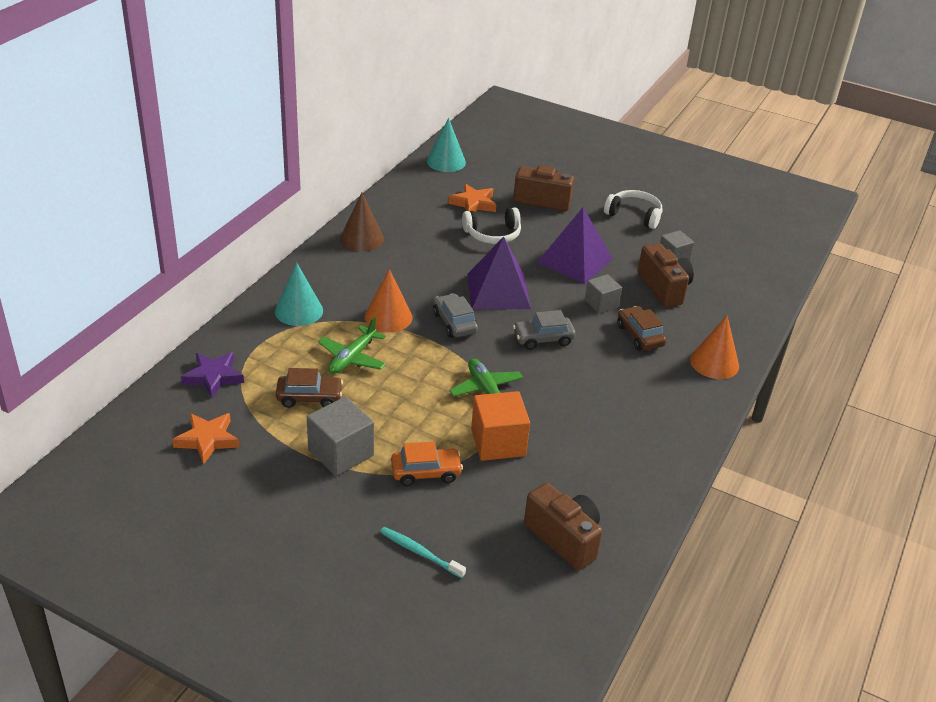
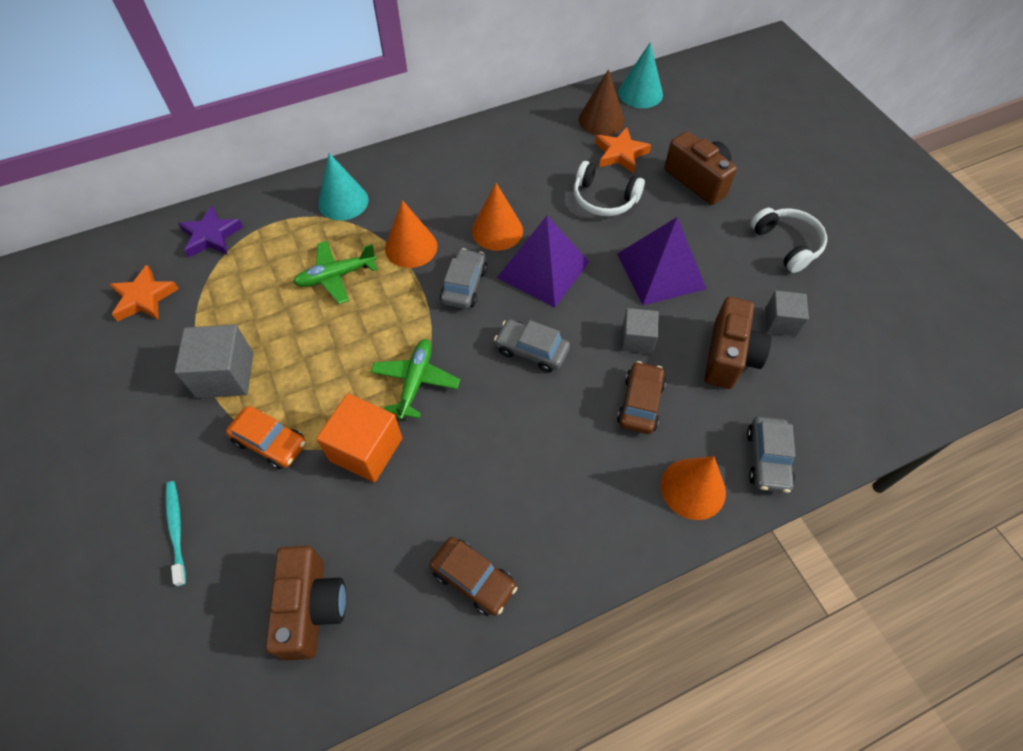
camera: 40 degrees right, 20 degrees up
(309, 397) = (260, 299): brown car -> brown car (473, 579)
(362, 238) = (473, 148): brown cone -> brown cone (601, 120)
(439, 282) = (497, 230): none -> orange cone
(737, 329) = (767, 459): none -> grey car

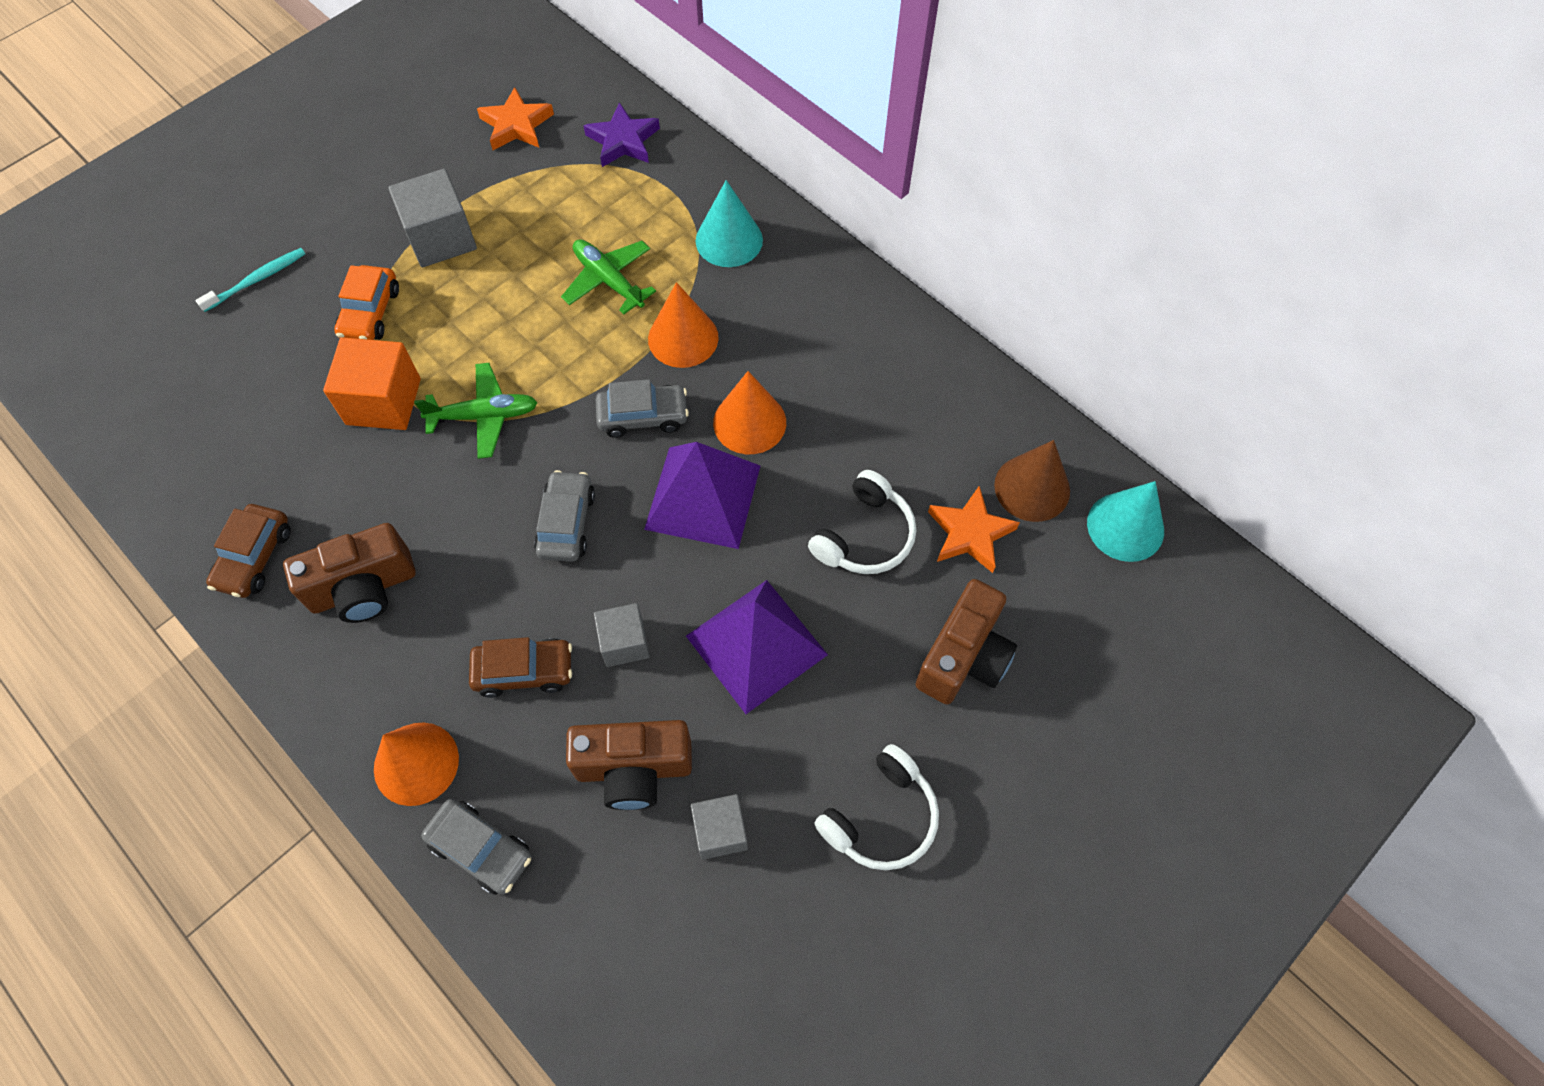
camera: 70 degrees right, 5 degrees up
(312, 608) = (199, 424): brown camera -> brown camera (363, 588)
(604, 199) = (865, 536): white headphones -> white headphones turned 150 degrees counterclockwise
(767, 459) = (481, 849): grey car -> grey car turned 135 degrees counterclockwise

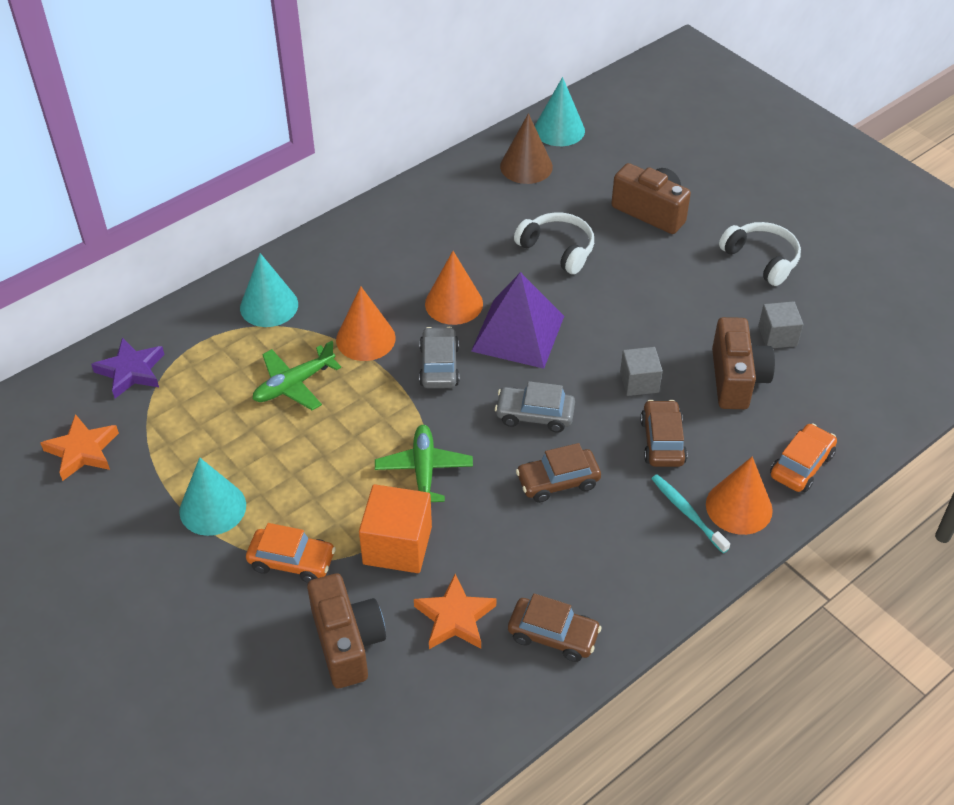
camera: 85 degrees left, 15 degrees down
(257, 280) = (227, 664): turquoise toothbrush -> turquoise toothbrush (687, 513)
(363, 588) = (587, 550): brown camera -> brown camera (347, 642)
(441, 238) = (212, 508): grey cube -> turquoise cone
(464, 553) = (558, 481): none -> brown car
(481, 849) = (801, 465): grey car -> orange car
(756, 645) = (641, 310): purple pyramid -> none
(970, 533) = (559, 199): orange star -> orange star (455, 618)

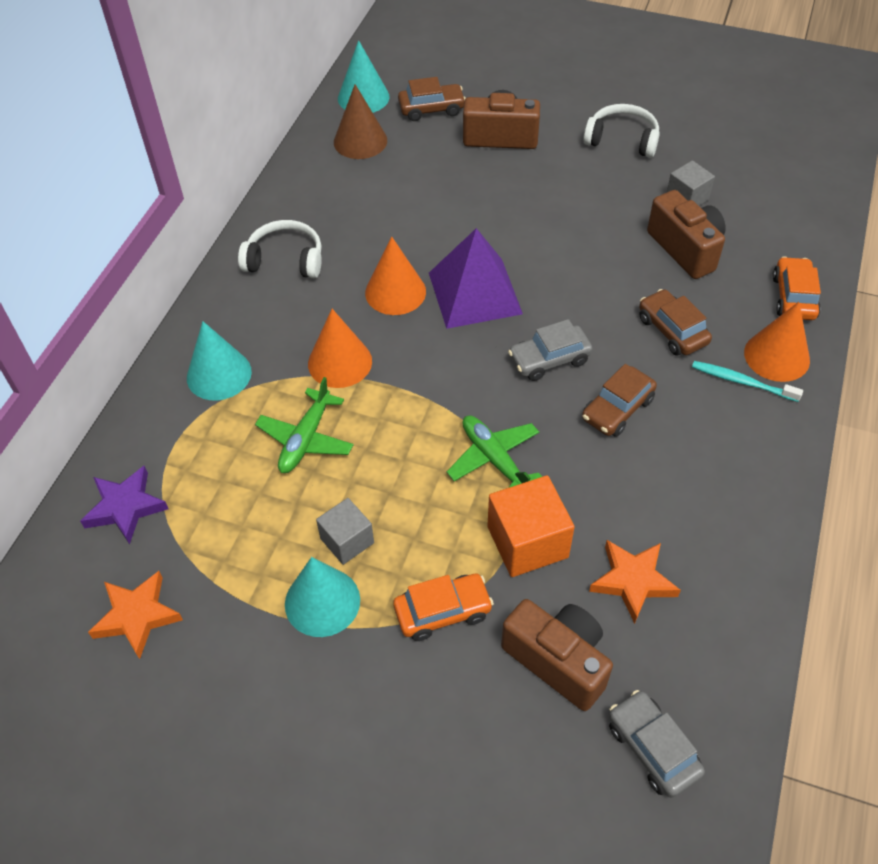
camera: 30 degrees left, 5 degrees up
(439, 366) = (429, 355): grey car -> grey car (652, 748)
(553, 635) = (726, 549): brown car -> brown car (431, 109)
(557, 249) = (448, 203): white headphones -> white headphones (285, 260)
(639, 382) = (611, 288): grey cube -> grey cube (347, 541)

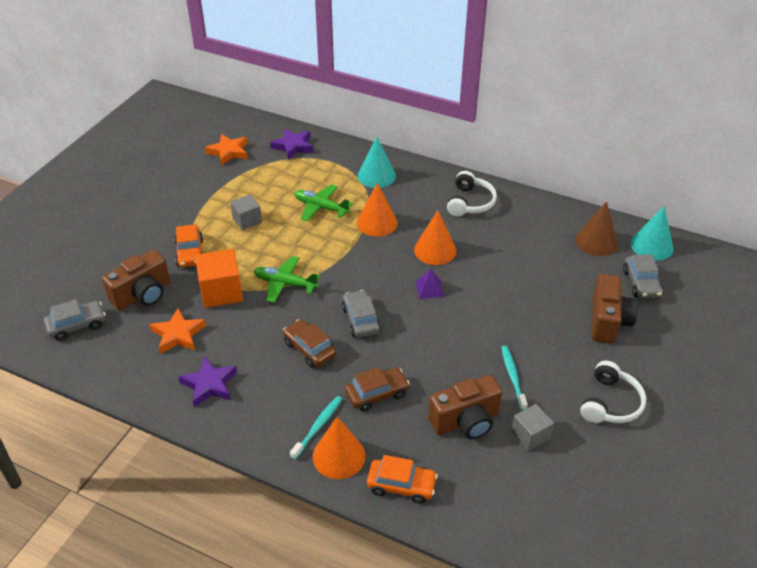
camera: 95 degrees right, 10 degrees down
(322, 601) = (213, 210): turquoise cone -> none
(431, 109) = (641, 283): brown car -> grey car
(474, 293) = (429, 289): purple pyramid -> purple pyramid, size x0.44
(494, 459) = (285, 283): green plane -> green plane turned 135 degrees counterclockwise
(607, 212) = (513, 377): none -> turquoise toothbrush
(715, 515) = (209, 384): none -> purple star

